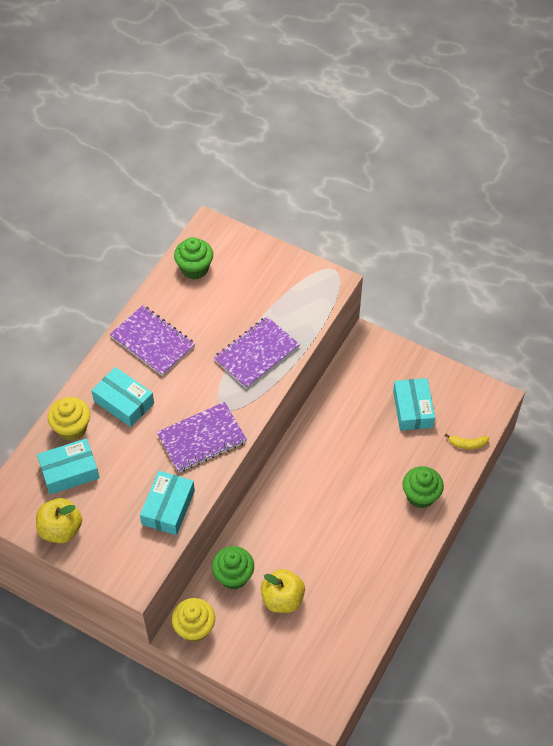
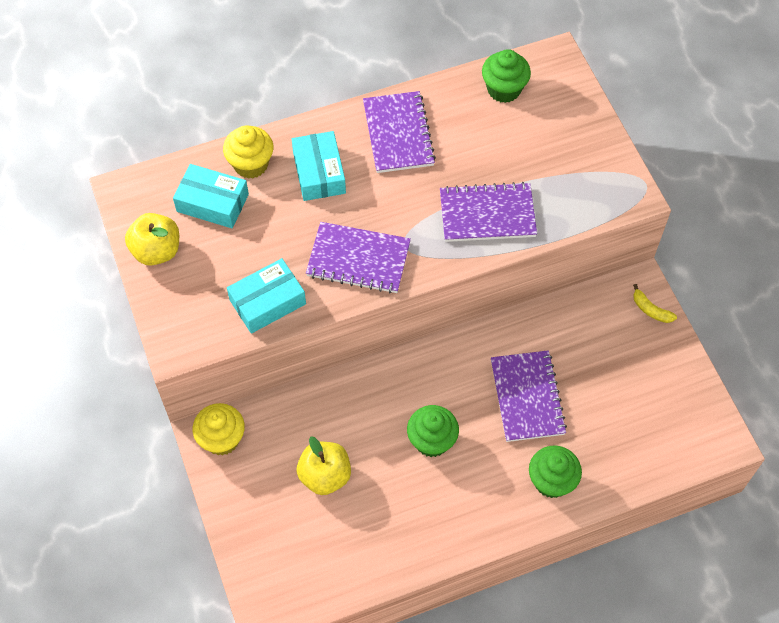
camera: 40 degrees right, 5 degrees up
(233, 576) = (300, 418): green cupcake -> green cupcake (432, 441)
(361, 456) = (527, 397): none -> purple notebook
(413, 409) = (624, 389): turquoise box -> none
(467, 444) = (650, 466): yellow banana -> yellow banana (650, 310)

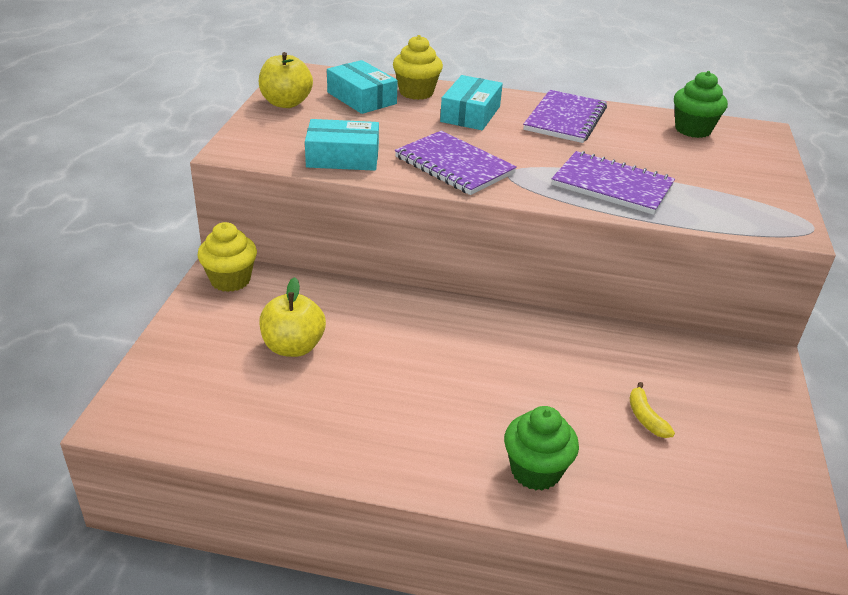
camera: 30 degrees right, 25 degrees down
(432, 441) = (427, 372): green cupcake -> none
(527, 397) = (563, 387): purple notebook -> none
(650, 310) = (767, 383): yellow banana -> yellow banana (645, 418)

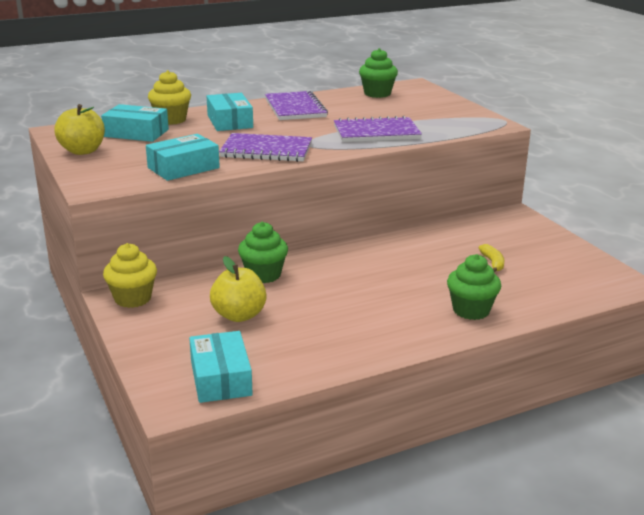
camera: 35 degrees left, 10 degrees down
(189, 412) = (220, 378): none -> turquoise box
(374, 309) = (263, 275): none -> green cupcake
(645, 418) = (492, 263): yellow banana -> yellow banana turned 135 degrees counterclockwise

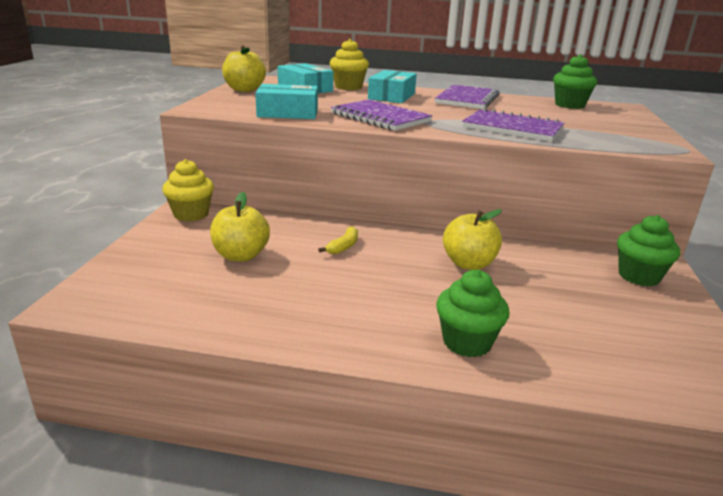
camera: 35 degrees right, 0 degrees up
(220, 378) = (138, 299): turquoise box -> none
(263, 275) = (313, 232): green cupcake -> green cupcake (638, 276)
(406, 257) = (468, 264): none -> yellow apple
(492, 263) = (563, 303): yellow banana -> yellow banana (343, 246)

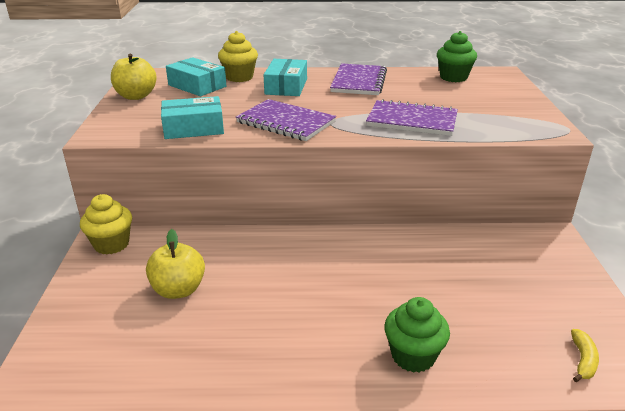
camera: 10 degrees left, 5 degrees up
(343, 246) = (274, 261): yellow banana -> yellow banana (583, 360)
(468, 264) = (393, 263): yellow apple -> none
(638, 276) = (540, 252): green cupcake -> none

